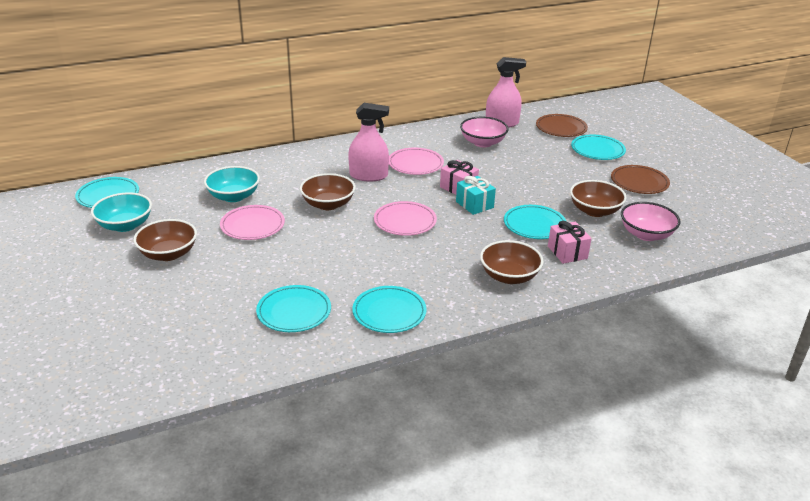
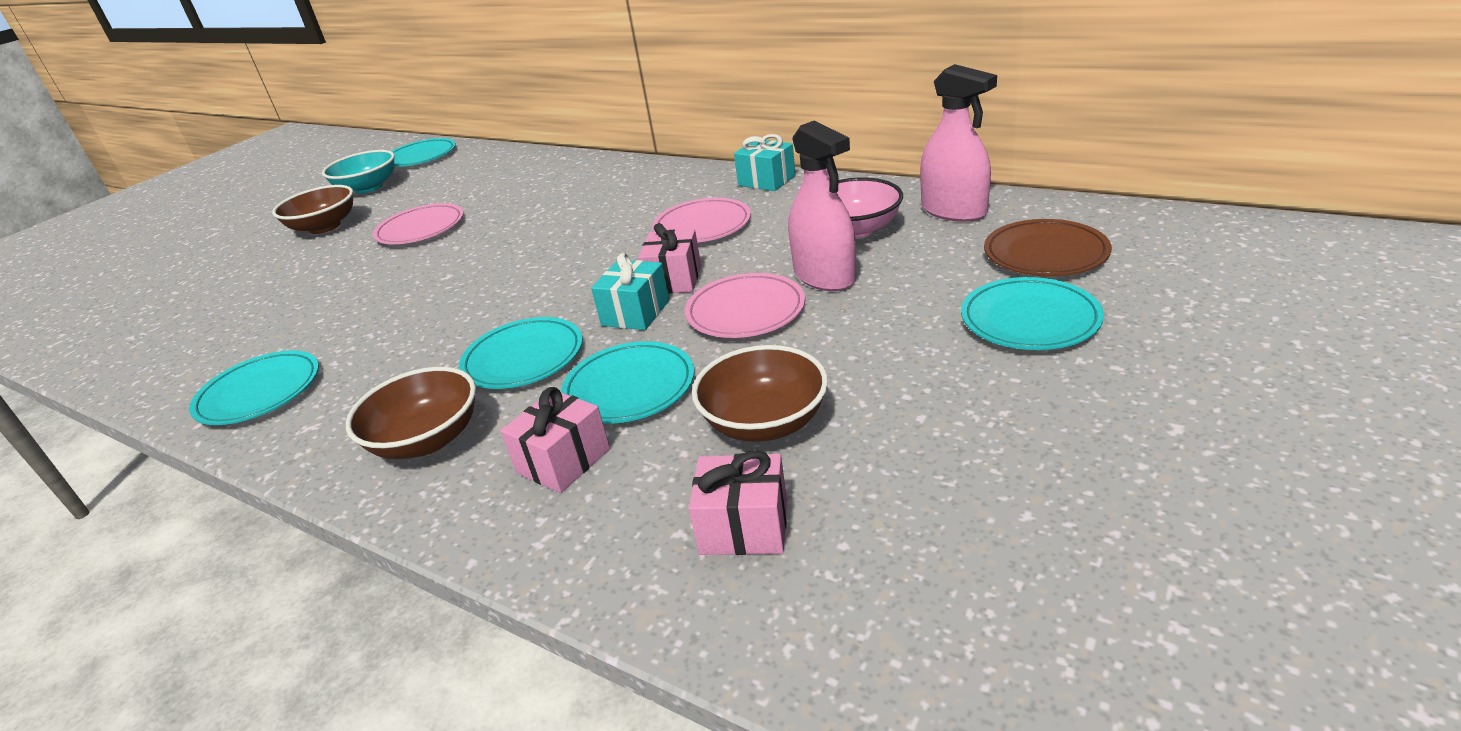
camera: 60 degrees right, 0 degrees up
(234, 196) = (479, 192): turquoise bowl -> none
(294, 312) = (233, 336): turquoise plate -> turquoise plate (523, 358)
(328, 204) = (516, 236): brown bowl -> none
(368, 176) = (624, 219): pink spray bottle -> pink spray bottle (824, 276)
(396, 136) = (767, 181): none -> turquoise gift
(405, 221) = (522, 293): pink plate -> pink plate (745, 311)
(639, 182) = (974, 421): brown plate -> none
(646, 234) = (744, 527): pink bowl -> pink gift

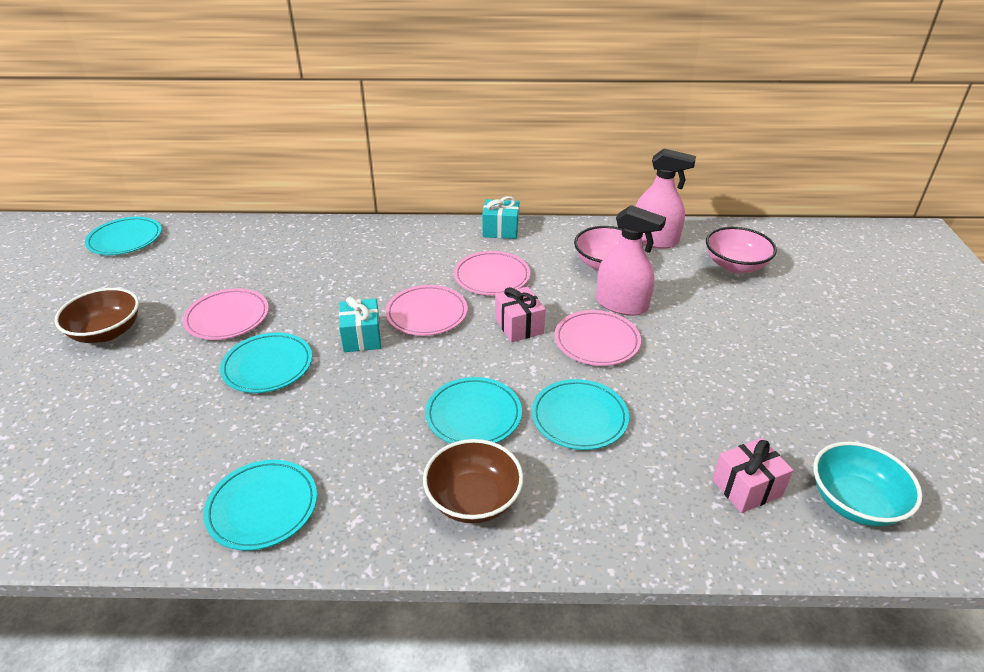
camera: 35 degrees left, 5 degrees up
(368, 187) = (103, 281): turquoise bowl -> turquoise bowl (854, 502)
(563, 461) = (593, 483): pink gift -> none
(593, 252) = (426, 314): none -> pink plate
(635, 313) = (519, 359): turquoise gift -> turquoise gift (362, 337)
(764, 422) = (690, 418): brown bowl -> none
(1029, 319) = (767, 313): turquoise plate -> turquoise plate (267, 366)
(1045, 254) = (735, 265): brown plate -> pink bowl

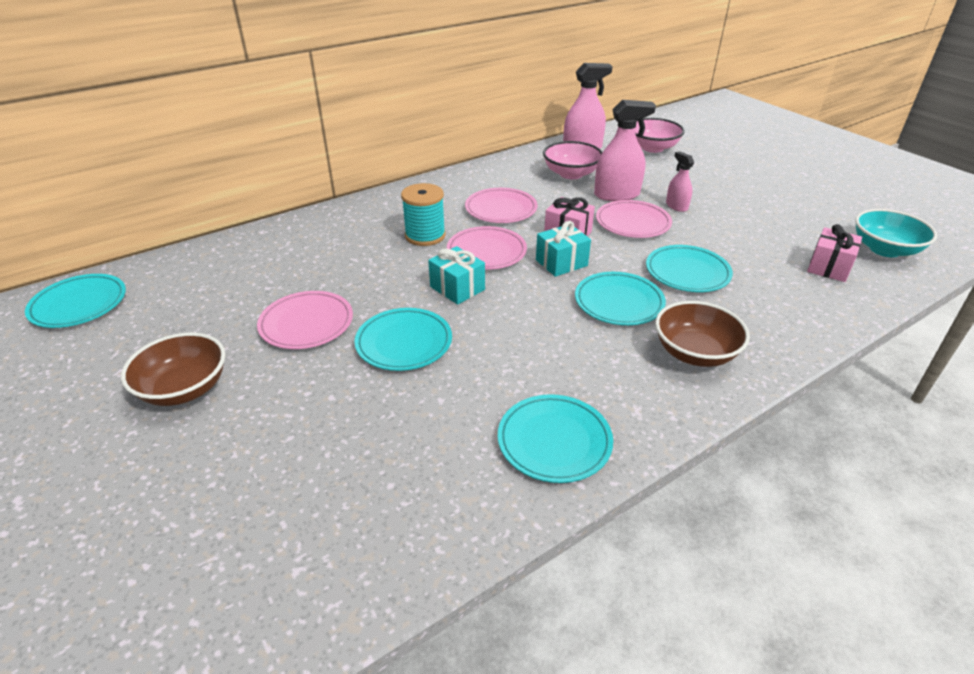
camera: 35 degrees left, 0 degrees up
(398, 277) = (425, 236): none -> turquoise spool
(500, 230) = (462, 176): turquoise gift -> turquoise gift (561, 263)
(668, 342) = (676, 206): none -> pink spray bottle

